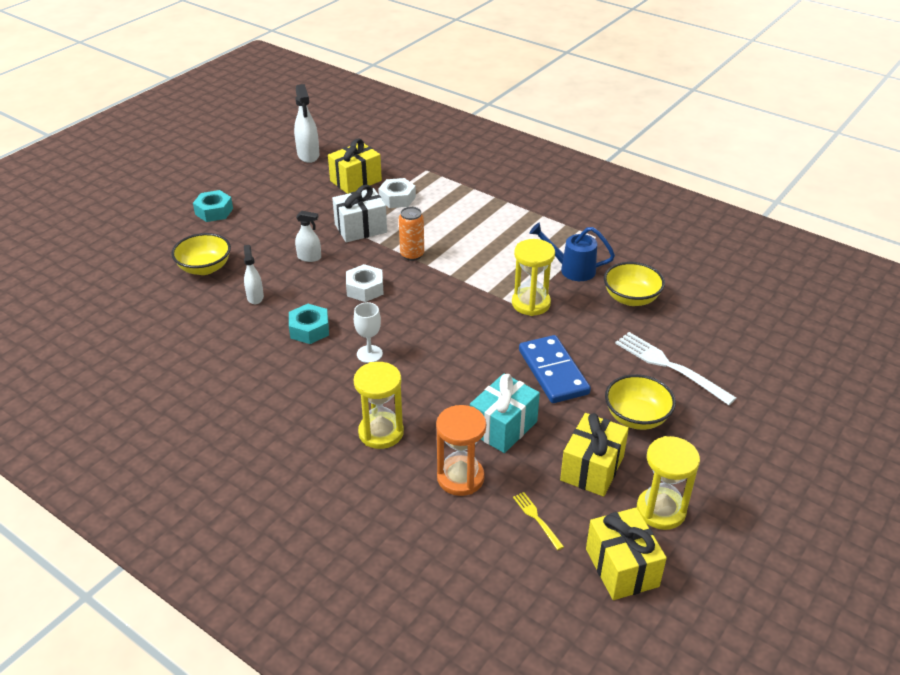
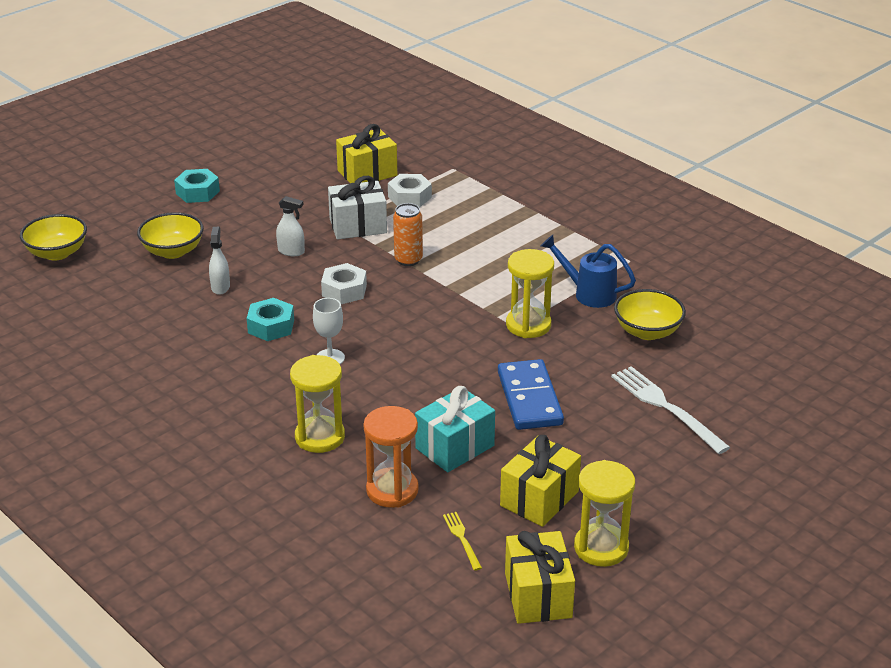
camera: 10 degrees right, 5 degrees down
(308, 155) = (320, 140): white spray bottle -> none
(636, 417) = (608, 454): yellow bowl -> yellow bowl (57, 253)

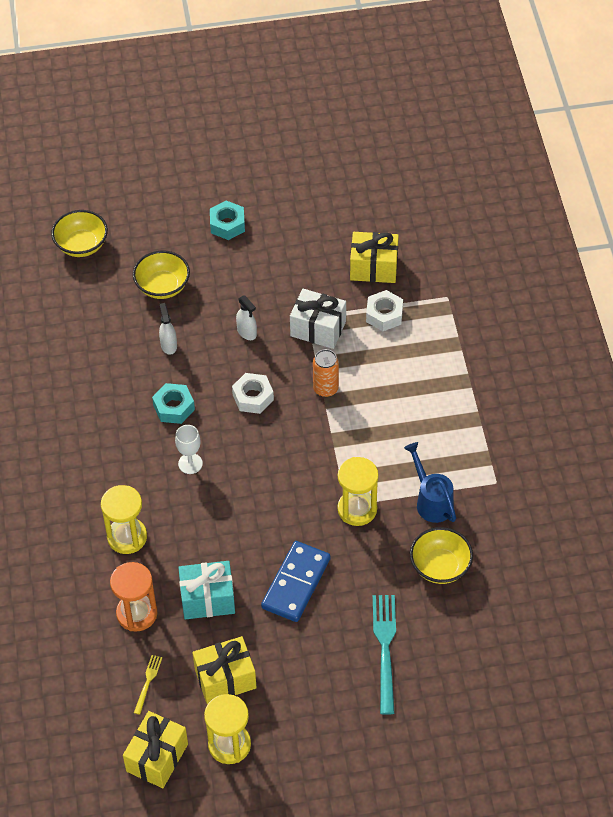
camera: 35 degrees right, 20 degrees up
(220, 287) = (168, 345): white spray bottle -> white spray bottle turned 45 degrees counterclockwise
(666, 407) = (385, 648): white fork -> turquoise fork

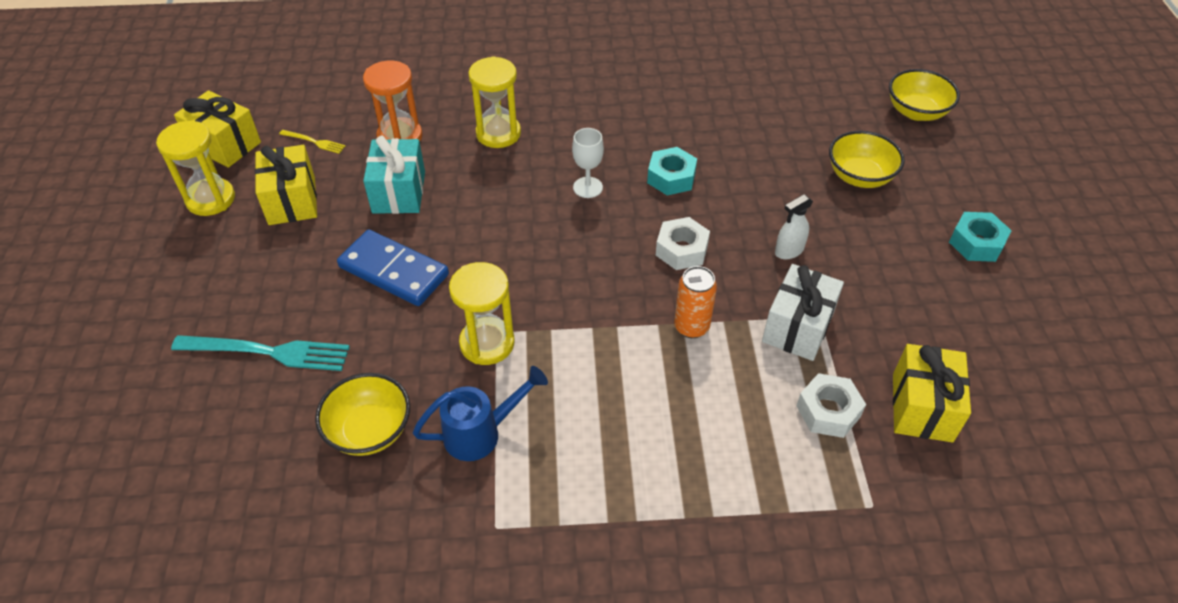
camera: 95 degrees right, 5 degrees down
(168, 345) = (766, 177): white spray bottle -> none

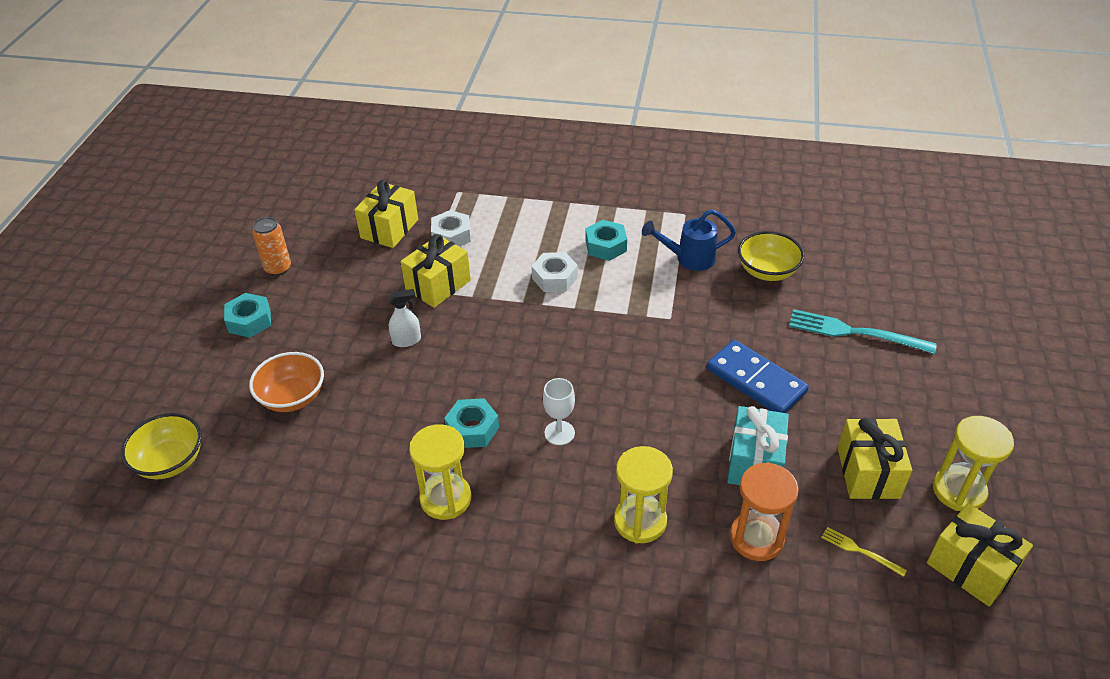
camera: 165 degrees left, 5 degrees down
(487, 343) = (678, 311): yellow hourglass -> yellow hourglass (445, 498)
(603, 434) = (606, 246): none -> turquoise nut
(681, 250) = (496, 356): white nut -> white nut (554, 278)
(691, 327) = (517, 298): orange can -> orange can (278, 268)
(798, 327) = (438, 285): white gift -> yellow gift
(859, 176) = (292, 397): yellow bowl -> orange bowl

